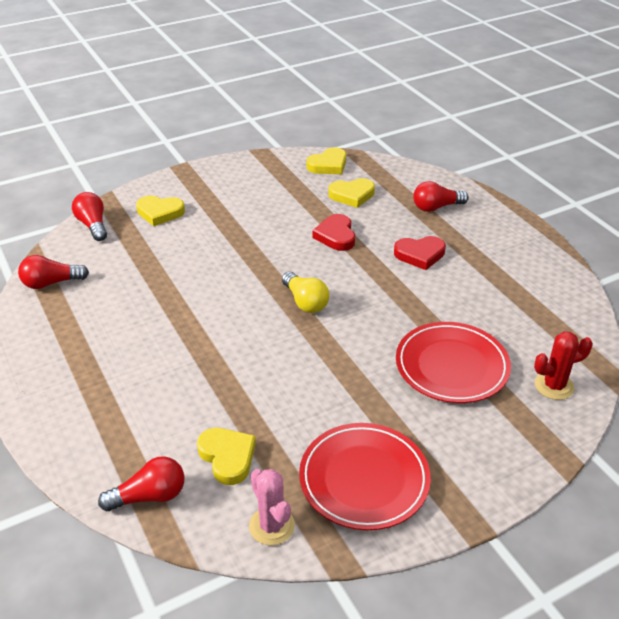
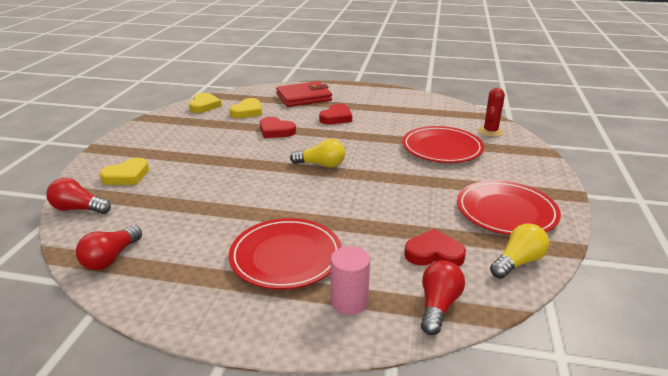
camera: 50 degrees left, 10 degrees down
(108, 437) = (349, 302): none -> pink cylinder
(135, 367) = (286, 256): none -> red plate
(227, 457) = (434, 253): yellow heart -> red heart
(271, 526) = (518, 262): pink cactus -> yellow light bulb
(436, 207) = (304, 97): red light bulb -> red wallet

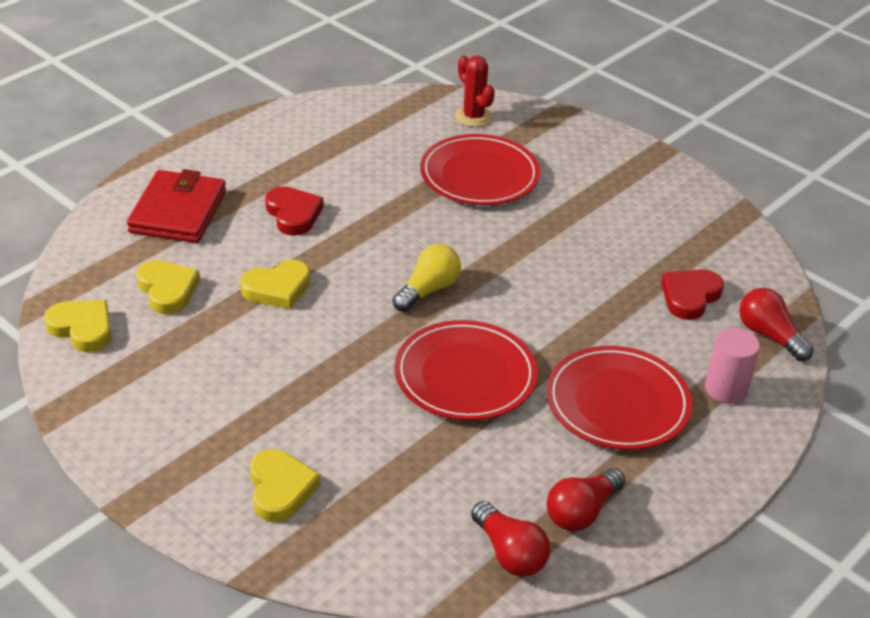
camera: 60 degrees left, 10 degrees up
(79, 209) = (345, 563): red light bulb -> red light bulb (582, 512)
(276, 131) = (277, 288): red heart -> yellow heart
(506, 211) = (655, 210): red plate -> red plate (465, 375)
(518, 262) = (741, 253): yellow light bulb -> none

